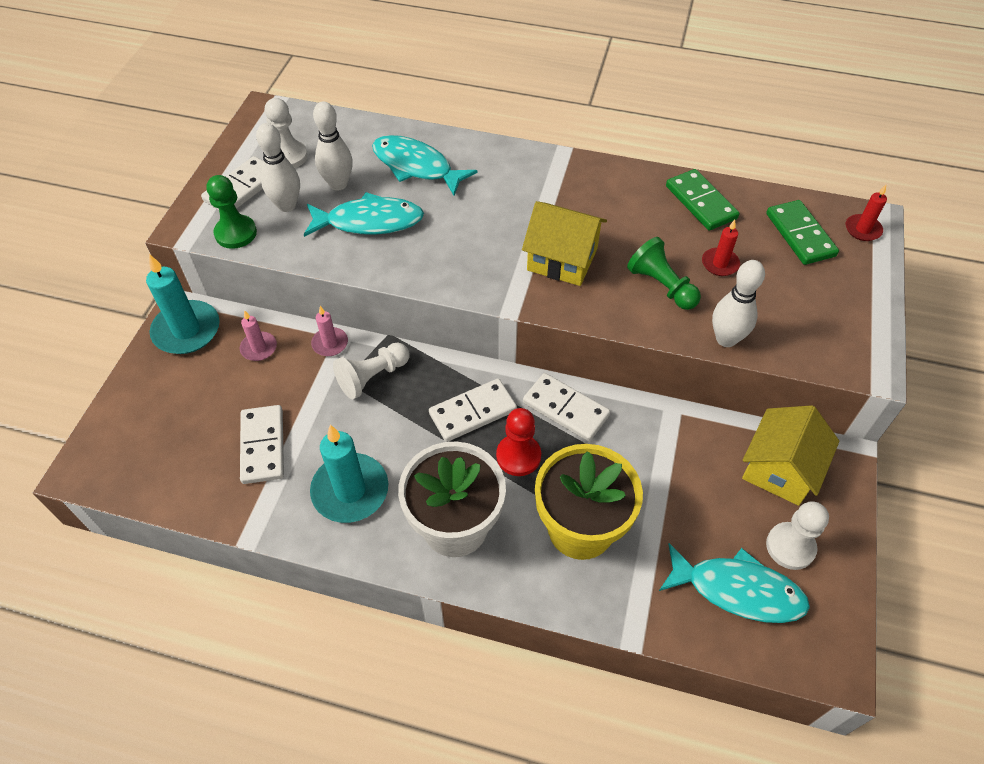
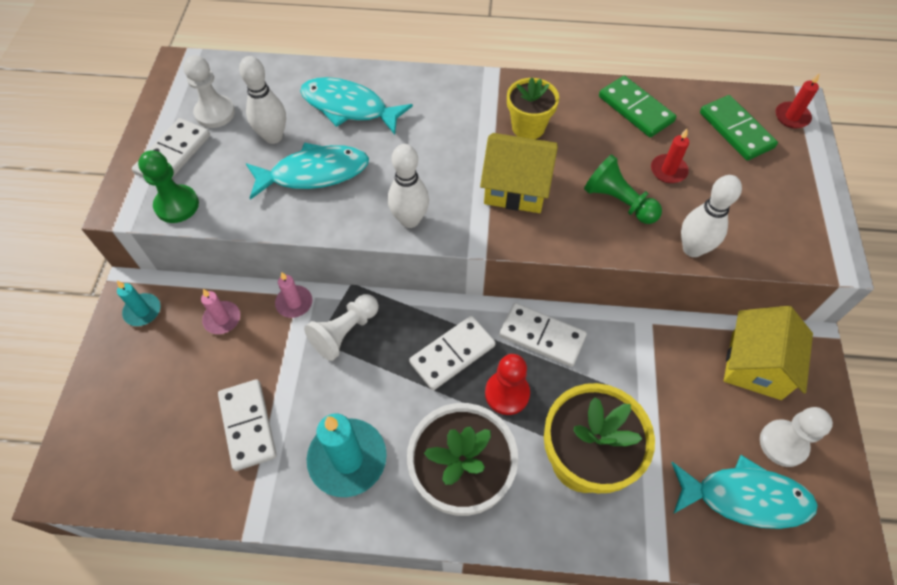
camera: 10 degrees left, 5 degrees up
(186, 330) = (142, 311): turquoise candle -> turquoise candle, size x0.53
(287, 205) = (224, 167): white bowling pin -> white bowling pin (410, 220)
(587, 206) = (528, 127): none -> yellow flower pot

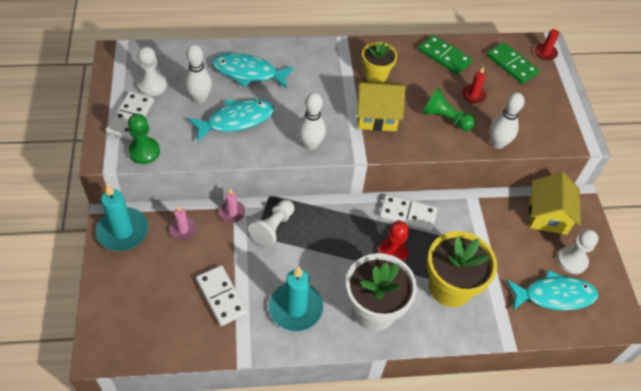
camera: 15 degrees left, 5 degrees down
(142, 311) = (123, 231): turquoise candle -> turquoise candle, size x1.88
(452, 354) = (350, 233): white domino -> none

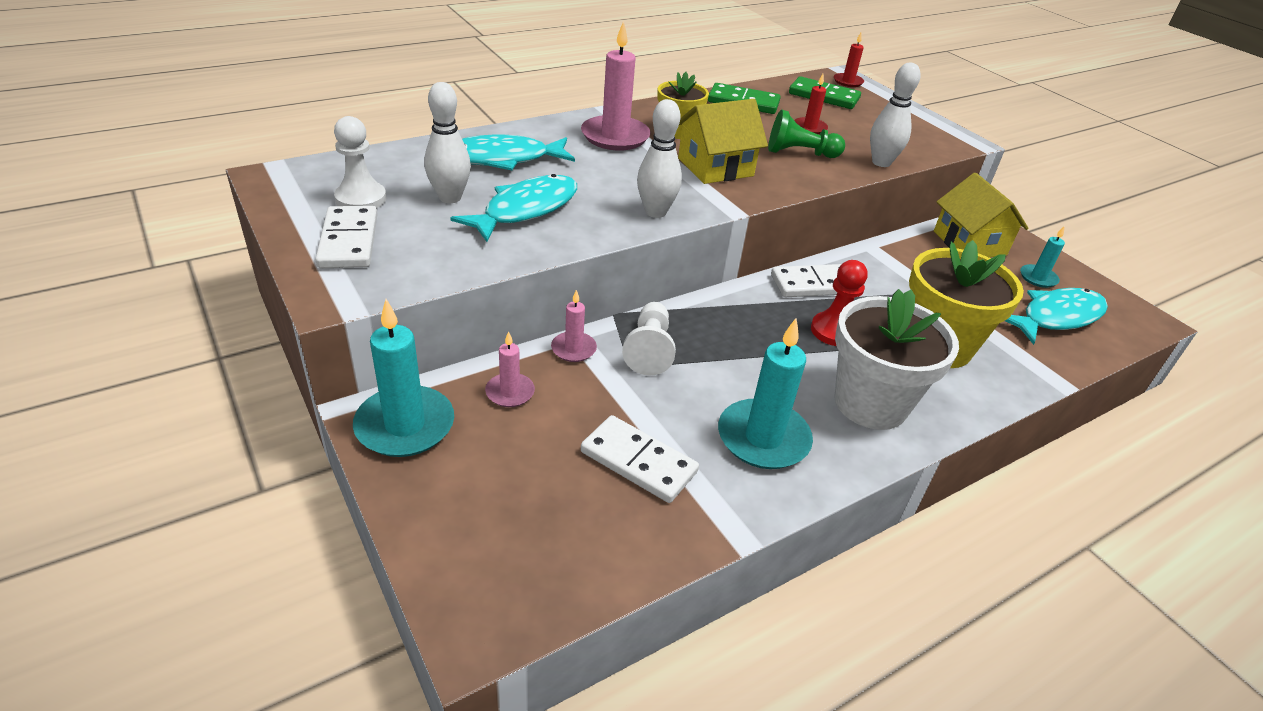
camera: 25 degrees left, 15 degrees down
(144, 152) = (402, 276): green pawn -> none
(330, 69) = (615, 136): none -> pink candle
(572, 260) = (1038, 278): white pawn -> turquoise candle

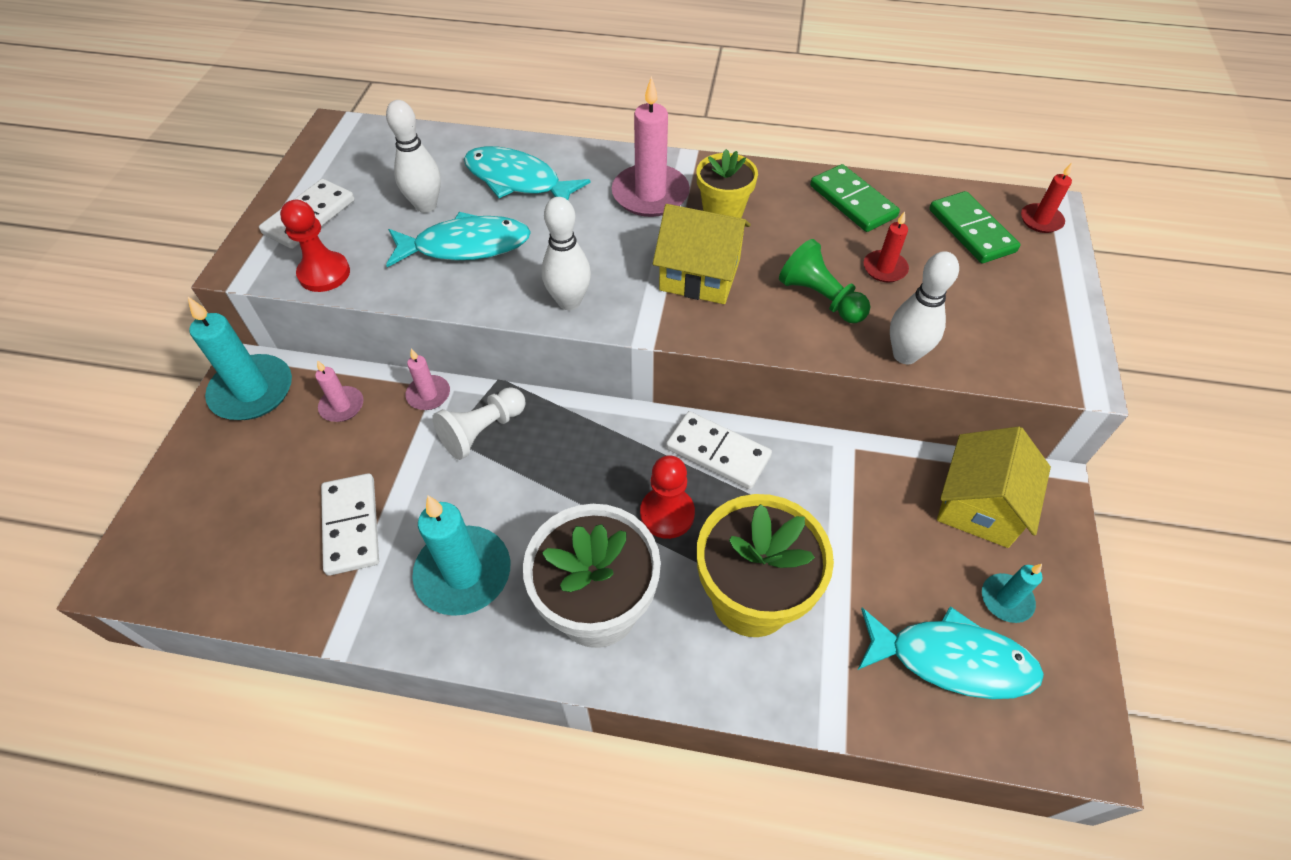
camera: 45 degrees right, 15 degrees up
(361, 199) = (364, 178): white pawn -> none
(428, 271) = (324, 273): none -> red pawn

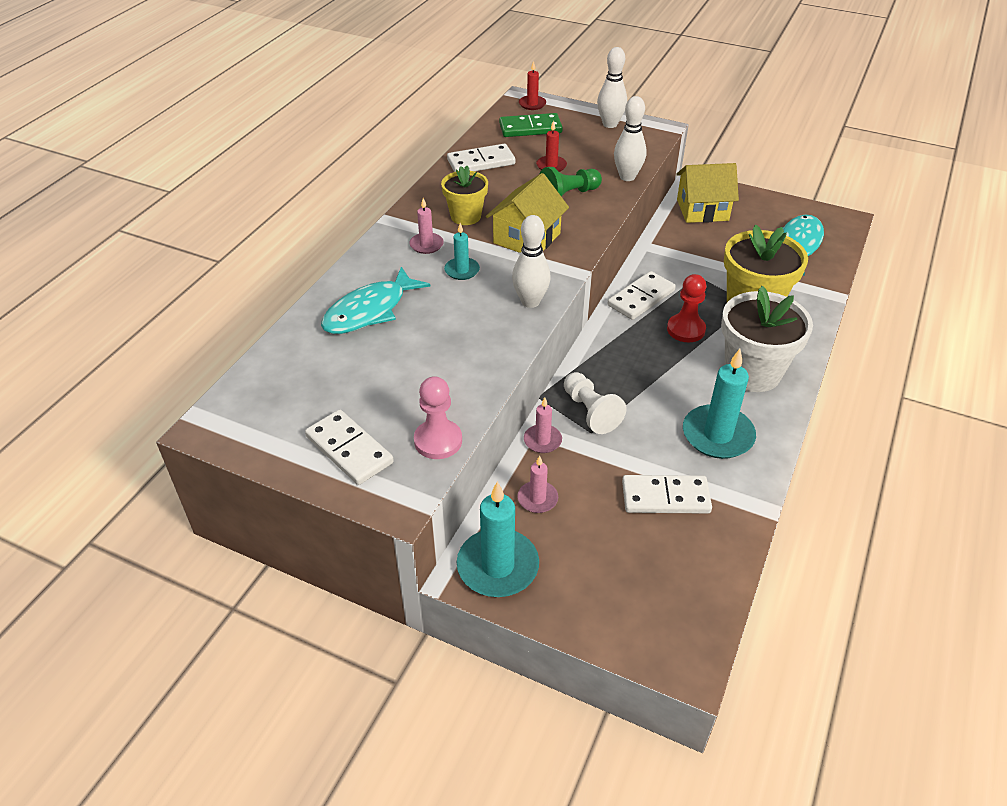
camera: 75 degrees left, 10 degrees down
(324, 273) = (438, 441): red pawn -> pink pawn
(426, 205) = (374, 369): white bowling pin -> white bowling pin (610, 124)
(466, 246) = (441, 349): turquoise fish -> none
(650, 194) = (426, 245): pink candle -> pink candle, size x0.53
(853, 201) = (481, 162): green domino -> white domino
(979, 505) = (702, 210): yellow house -> yellow house turned 45 degrees counterclockwise
(1006, 599) = (763, 218): turquoise candle -> turquoise candle (462, 270)

